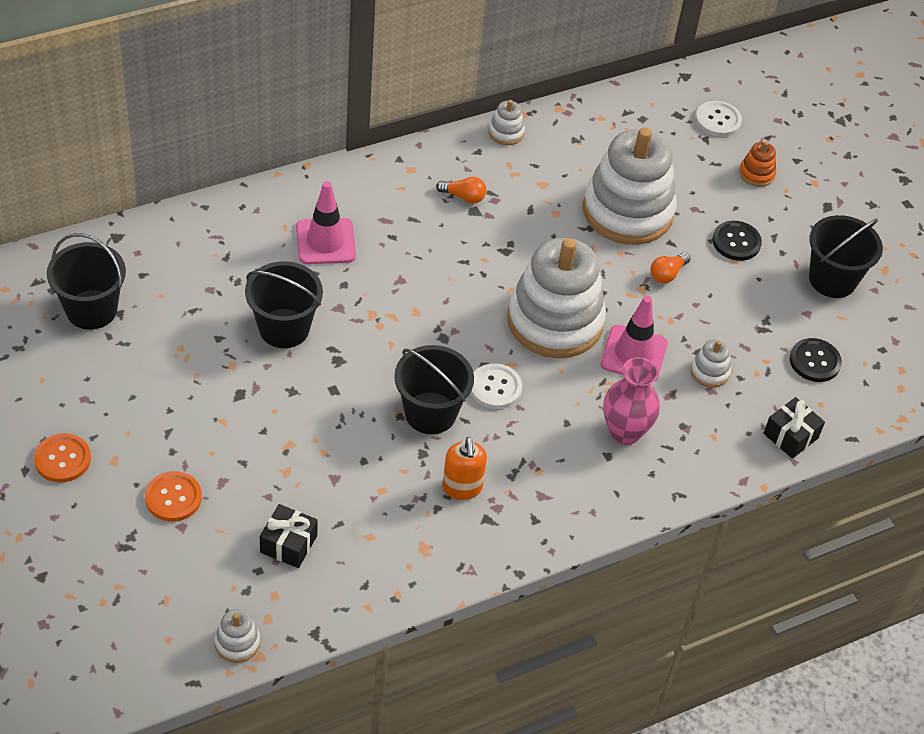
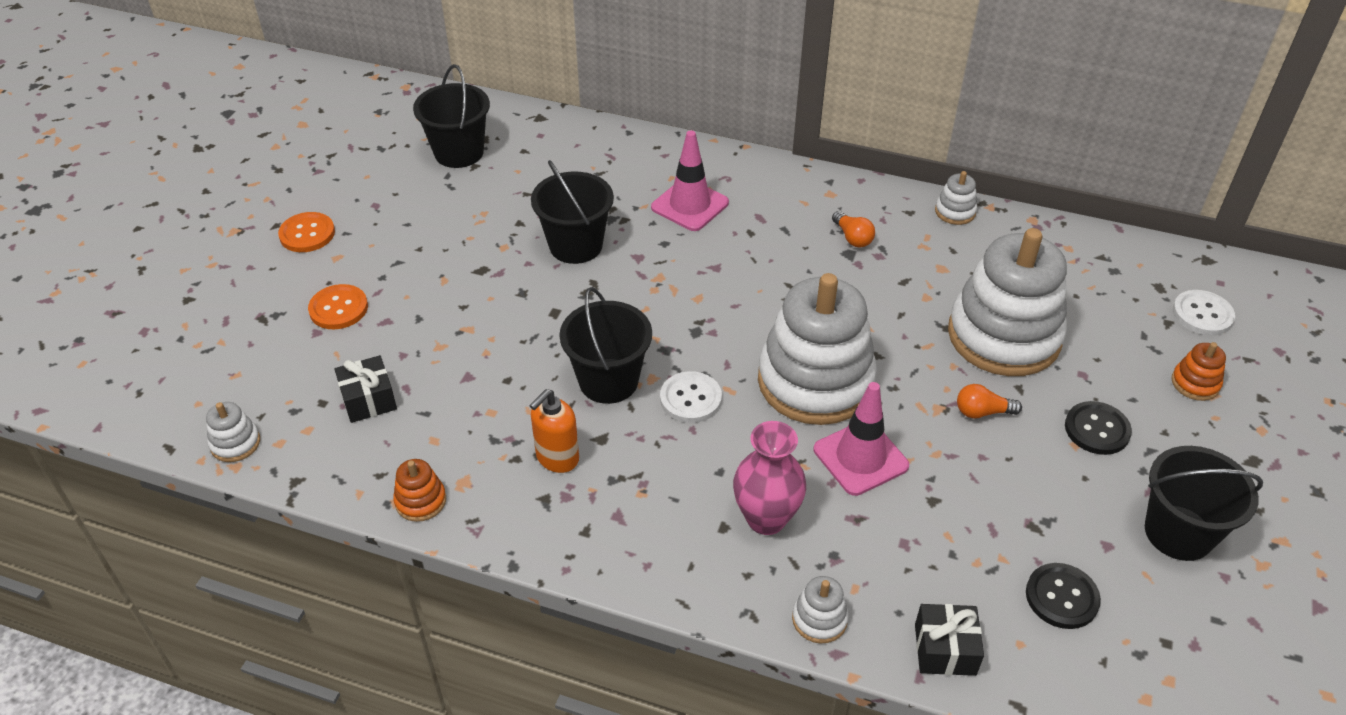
camera: 50 degrees right, 5 degrees down
(413, 580) = (420, 501): none -> orange stacking toy
(709, 372) = (923, 526): white stacking toy -> white stacking toy (819, 619)

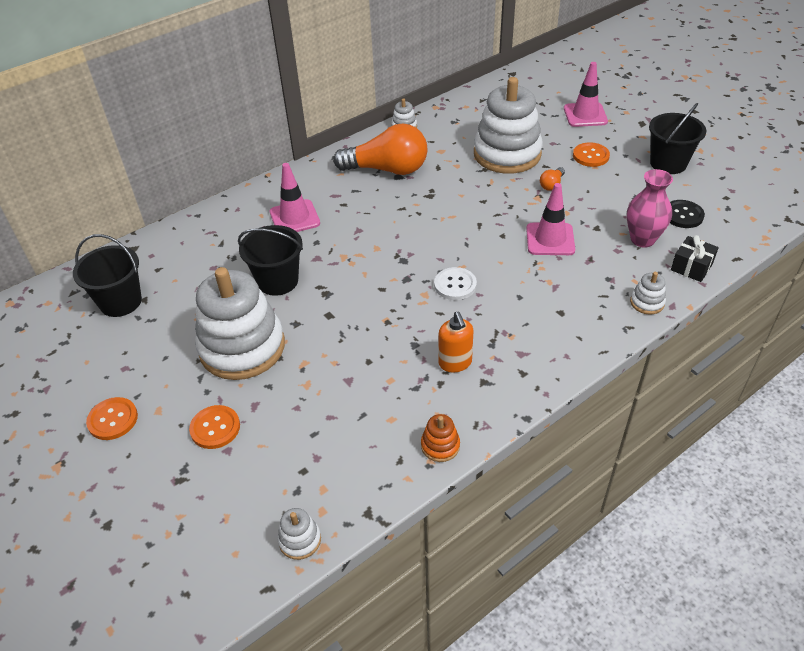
camera: 55 degrees left, 0 degrees up
(368, 400) = (324, 442): black gift -> none
(608, 381) = (411, 314): black bucket -> none
(766, 518) = (566, 293): pink vase -> pink vase (642, 239)
(815, 381) = (483, 231): white stacking toy -> white stacking toy (242, 347)
(852, 238) = (387, 169): orange light bulb -> orange light bulb, size x2.47
(1097, 429) = (590, 156): black button -> orange button
(1195, 383) = (585, 115): orange stacking toy -> pink traffic cone
(1202, 314) = (545, 92): white button -> none

